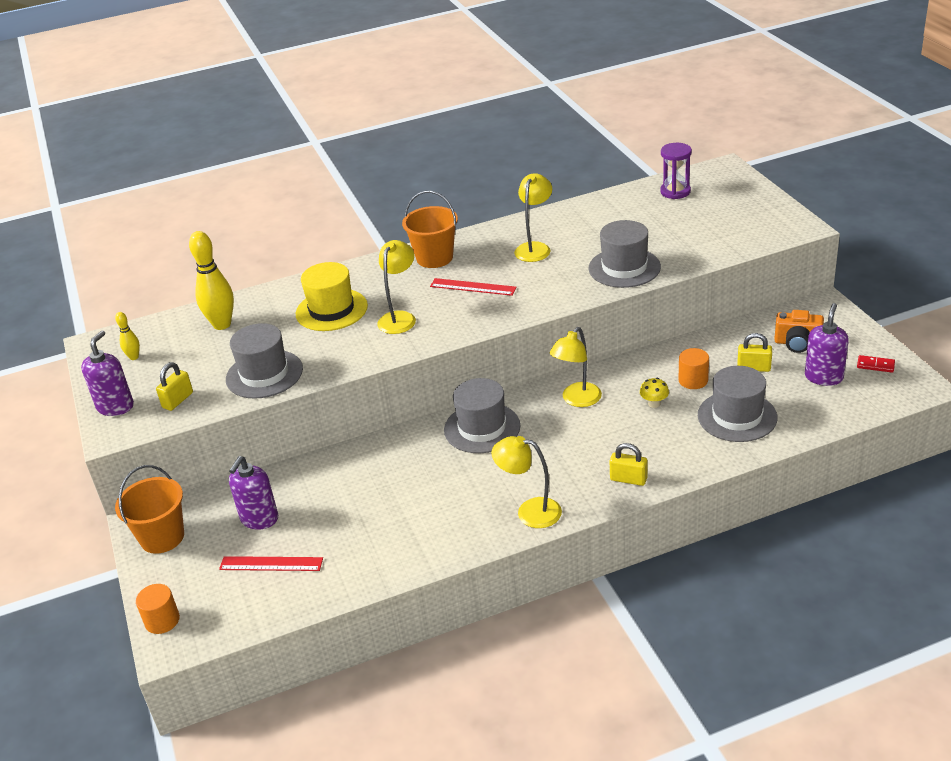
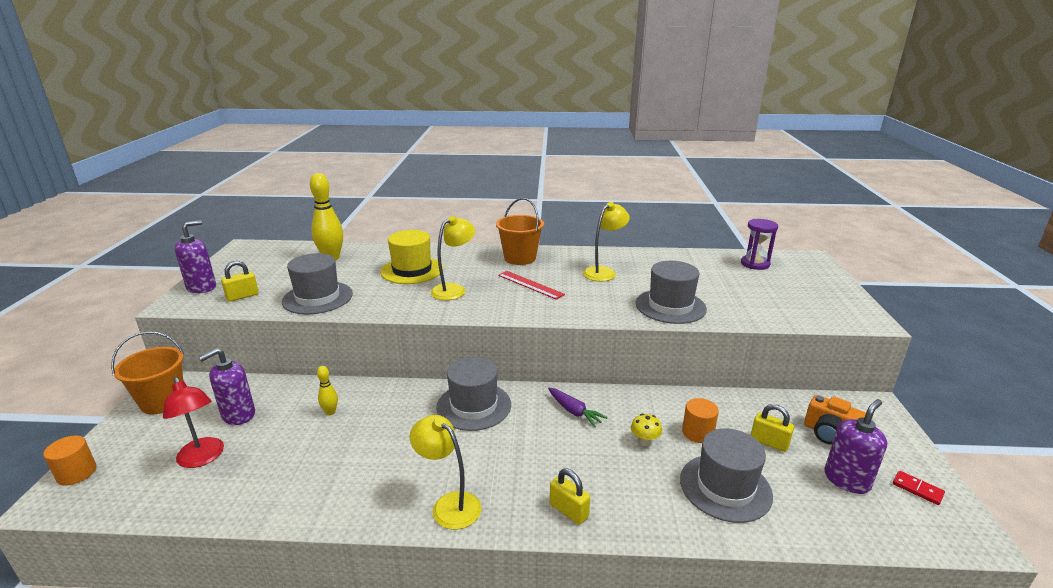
camera: 20 degrees right, 10 degrees down
(134, 357) = (255, 261): yellow bowling pin -> yellow bowling pin (330, 412)
(271, 564) = (203, 458): red ruler -> red lamp
(577, 400) = (574, 411): yellow lamp -> purple carrot

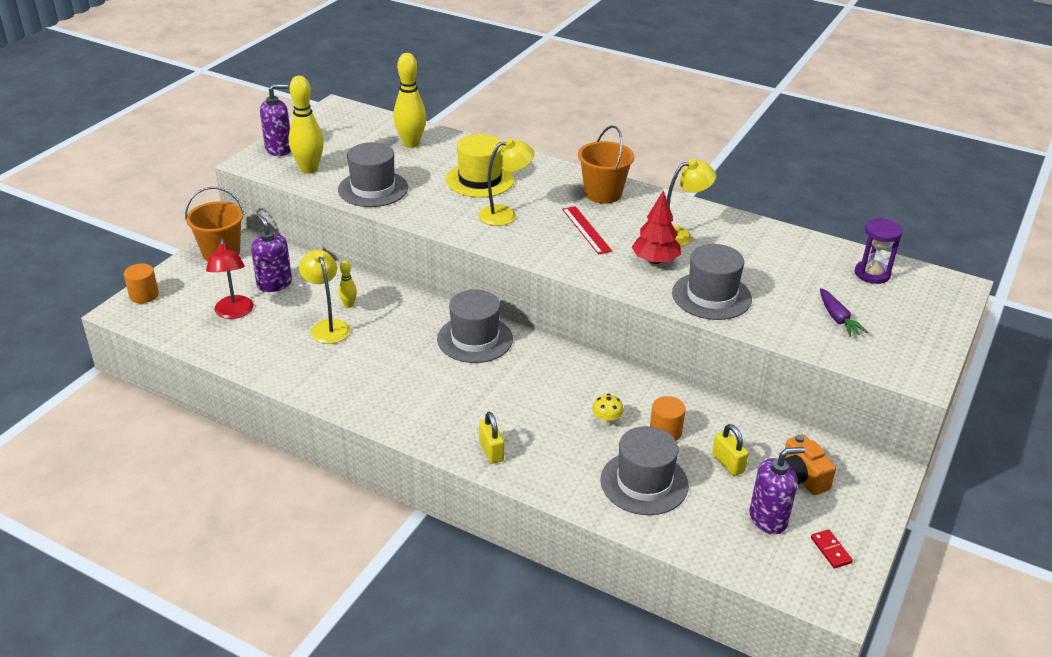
camera: 25 degrees right, 10 degrees up
(238, 415) = (274, 284): purple soap dispenser -> purple soap dispenser turned 75 degrees clockwise
(242, 296) = (309, 169): yellow padlock -> yellow bowling pin
(449, 504) = (399, 413): yellow lamp -> yellow lamp (327, 327)
(574, 411) = (563, 374): purple carrot -> purple carrot (837, 318)
(604, 293) = (655, 261): none -> red tree

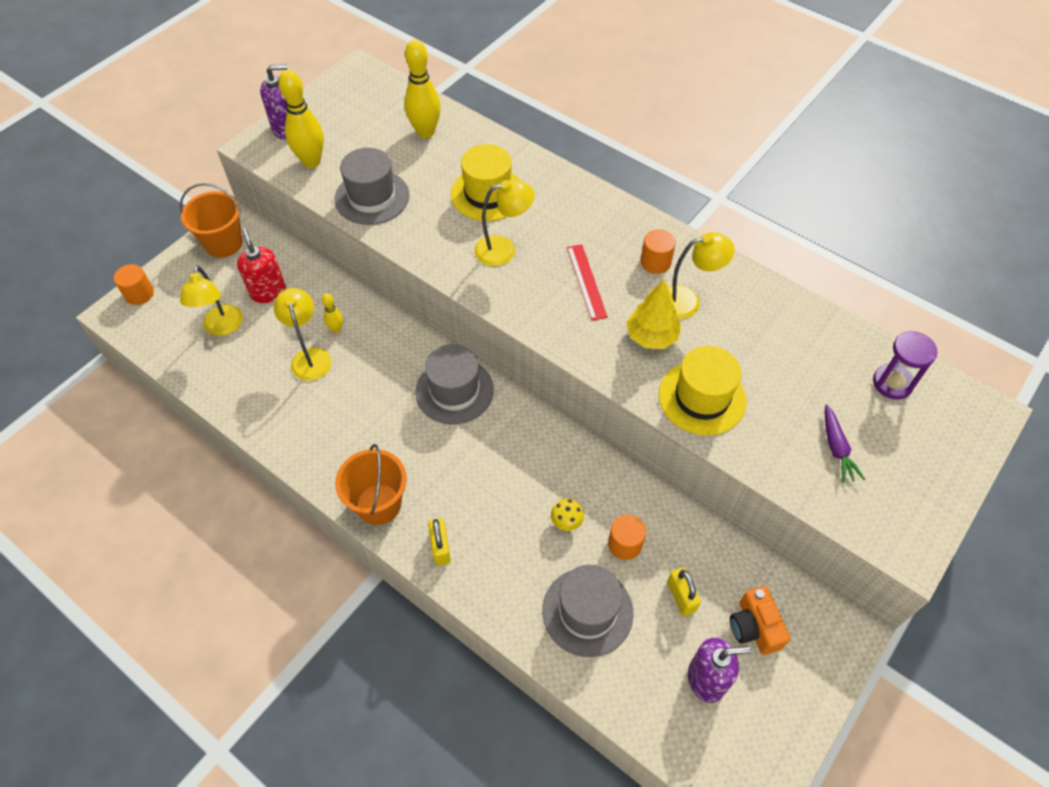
camera: 10 degrees right, 20 degrees up
(234, 313) = (222, 327): red lamp -> yellow lamp
(274, 284) = (268, 292): purple soap dispenser -> red soap dispenser
(603, 193) = (616, 227): orange bucket -> orange bucket (378, 504)
(644, 213) = (655, 262): none -> orange cylinder
(655, 261) = (651, 336): red tree -> yellow tree
(711, 296) = (702, 398): grey hat -> yellow hat
(830, 550) = (763, 732): red domino -> none

